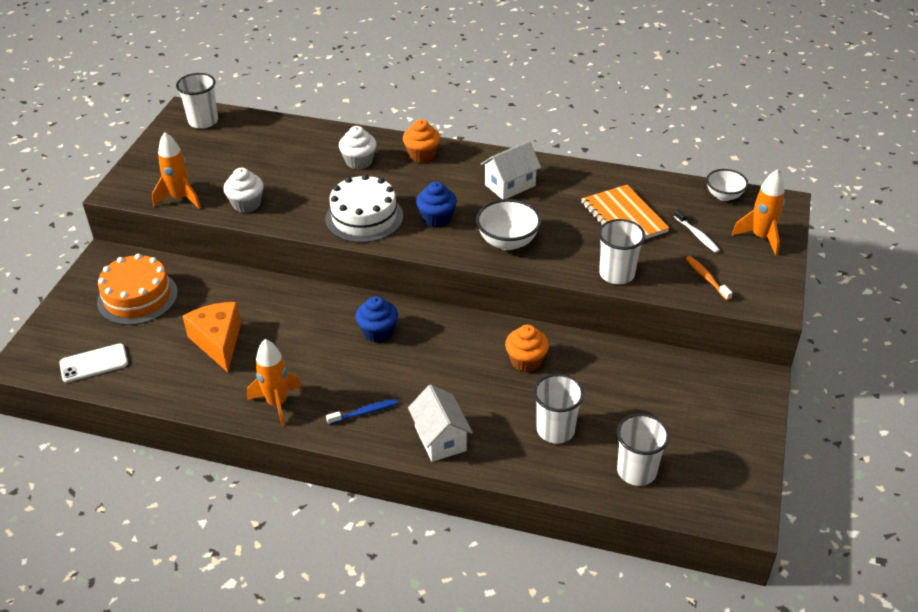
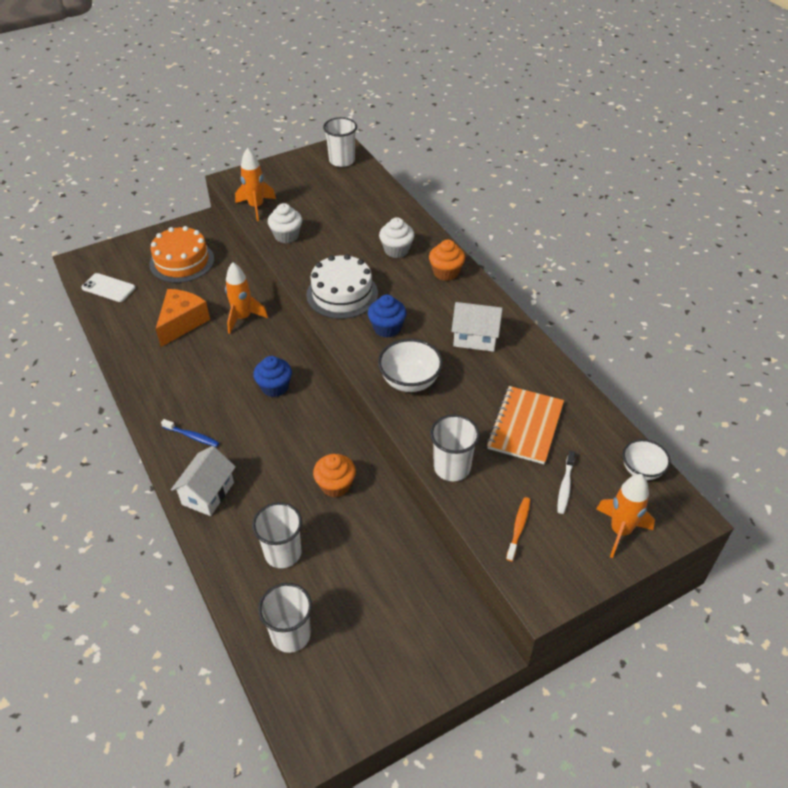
camera: 45 degrees right, 5 degrees up
(277, 403) = (157, 389): orange rocket -> orange rocket (243, 318)

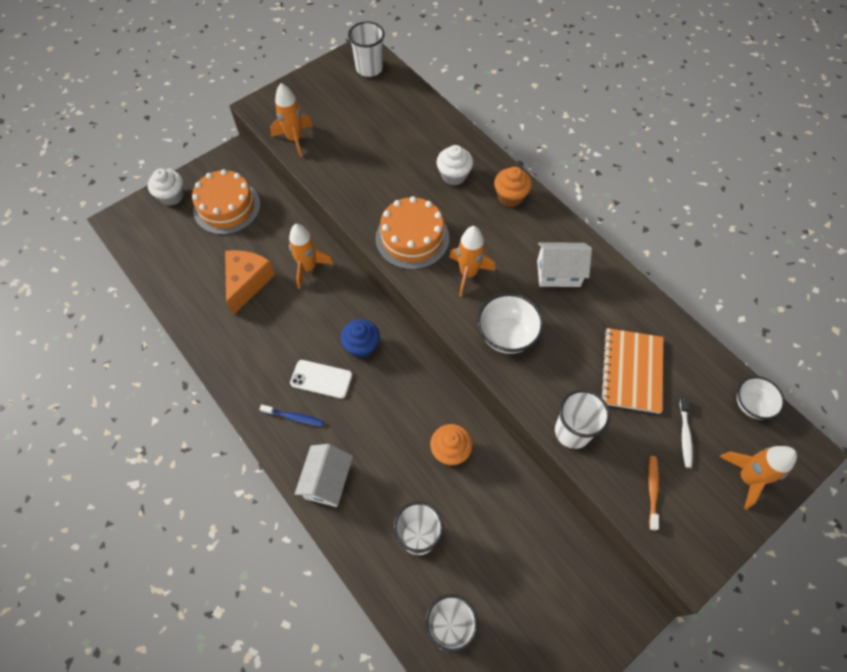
camera: 10 degrees left, 15 degrees up
(108, 288) = (158, 250): white phone -> white phone (321, 379)
(286, 236) = (336, 172): white cupcake -> white cupcake (172, 196)
(342, 294) = (412, 238): white cake -> orange cake
(387, 328) = (468, 274): blue cupcake -> orange rocket

